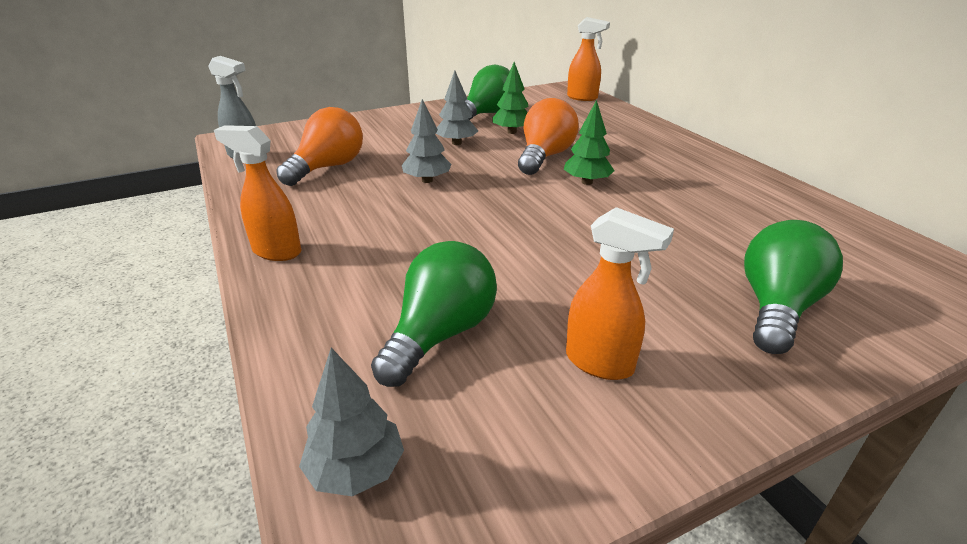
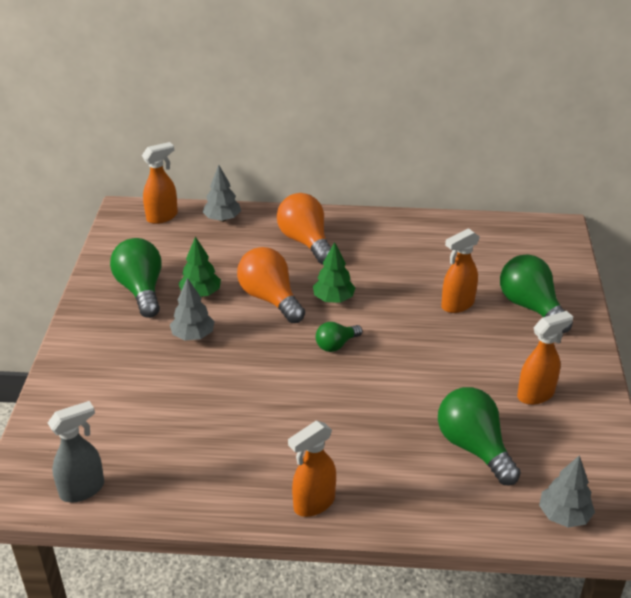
camera: 60 degrees left, 5 degrees up
(328, 167) = (172, 435): orange light bulb -> orange light bulb (306, 242)
(427, 180) = (256, 381): grey tree -> grey tree (222, 219)
(521, 201) = (336, 345): none -> green light bulb
(688, 251) = (457, 305): none -> orange spray bottle

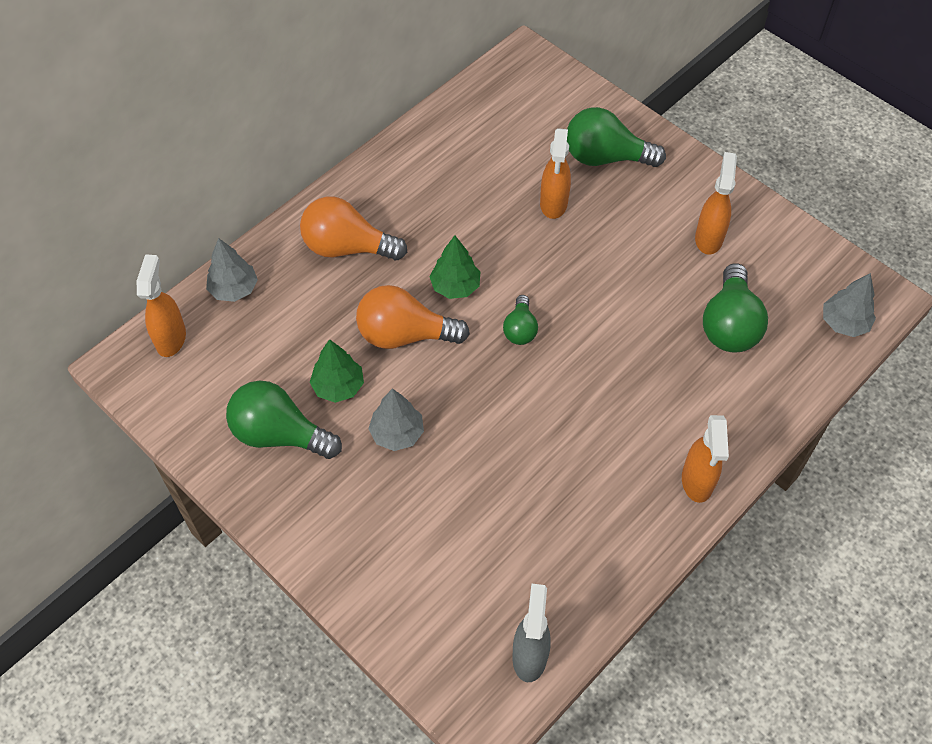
camera: 50 degrees left, 20 degrees up
(474, 447) = (729, 325): green light bulb -> green light bulb turned 90 degrees counterclockwise

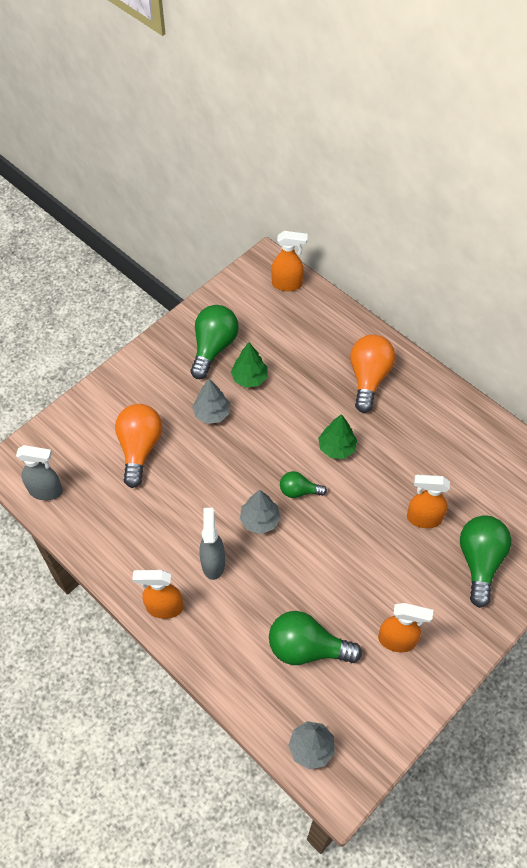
camera: 90 degrees right, 0 degrees up
(234, 289) = (328, 314): grey tree -> grey tree (260, 520)
(404, 335) = (292, 416): orange light bulb -> orange light bulb (139, 448)
(629, 426) = (213, 562): none -> grey spray bottle

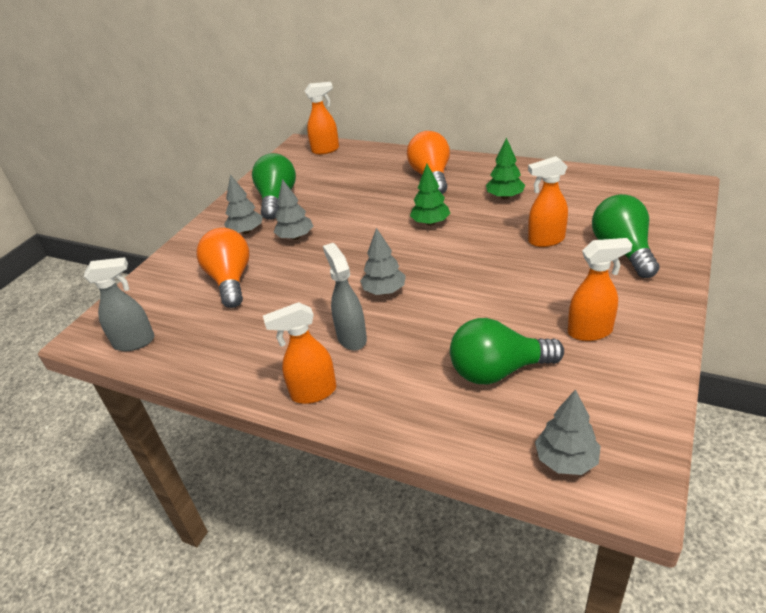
camera: 15 degrees left, 20 degrees down
(172, 385) = (246, 231): none -> grey tree
(249, 378) = (321, 207): green tree -> green tree (505, 197)
(299, 491) = (412, 260): green light bulb -> none

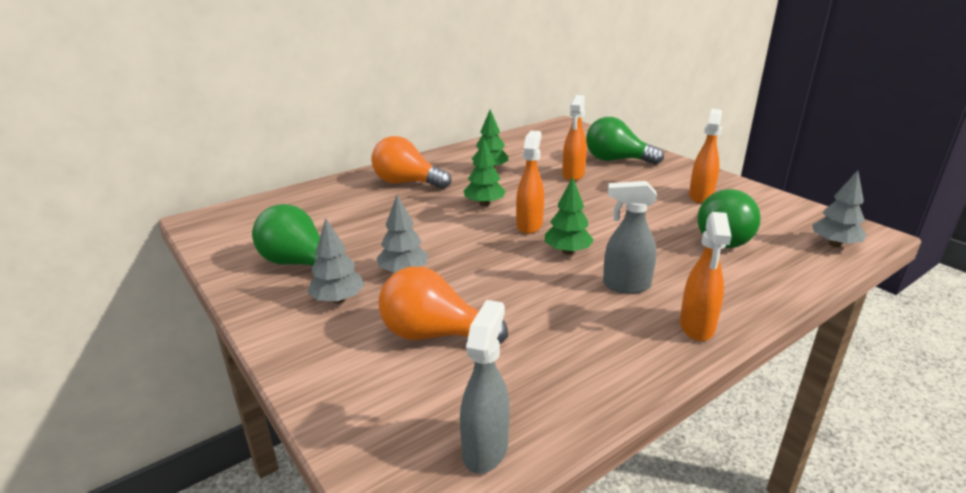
camera: 65 degrees left, 10 degrees down
(326, 150) = (247, 211): orange spray bottle -> orange spray bottle (529, 225)
(384, 291) = (567, 251): grey tree -> green tree

